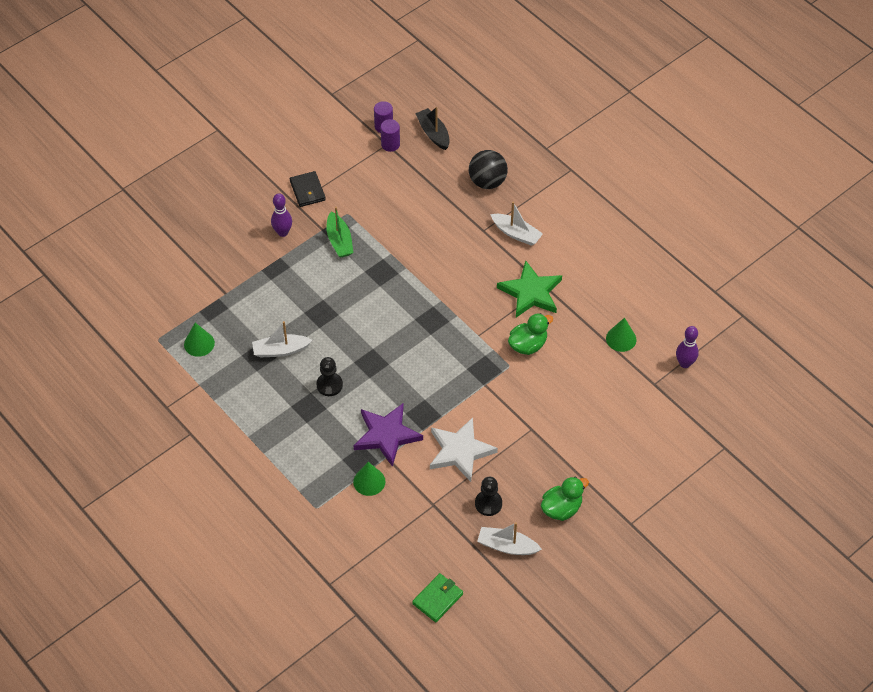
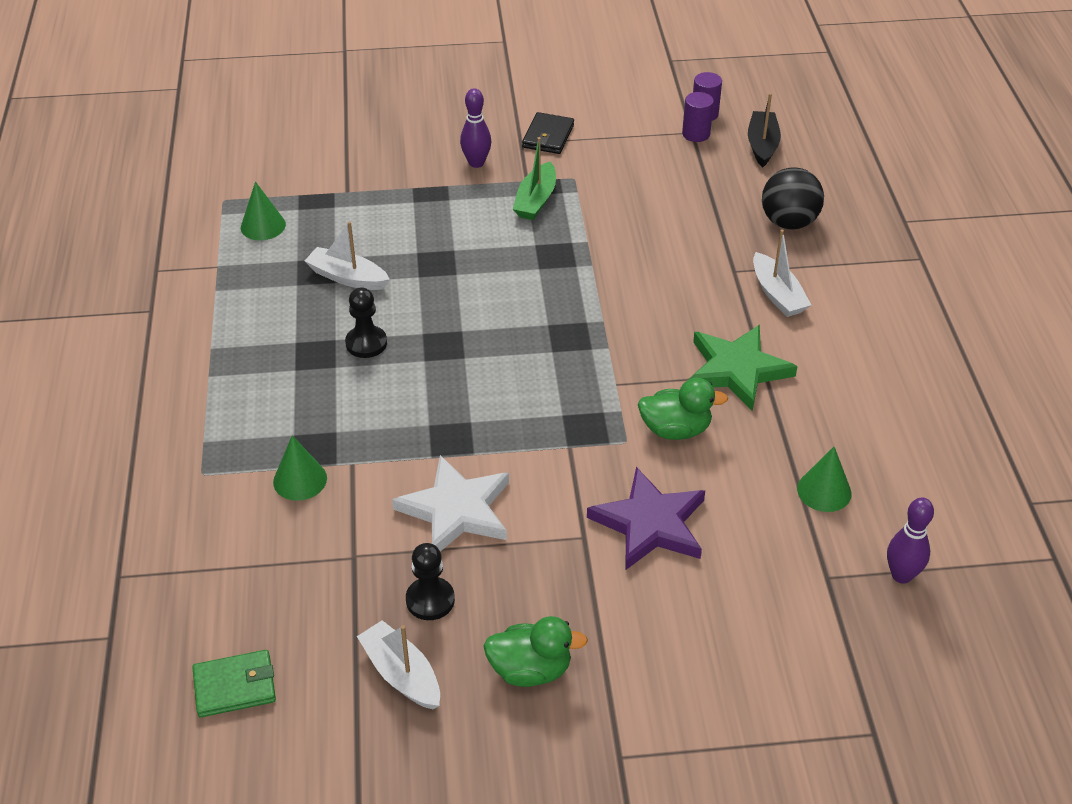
camera: 35 degrees right, 10 degrees down
(386, 435) = (378, 437): purple star -> purple star (650, 524)

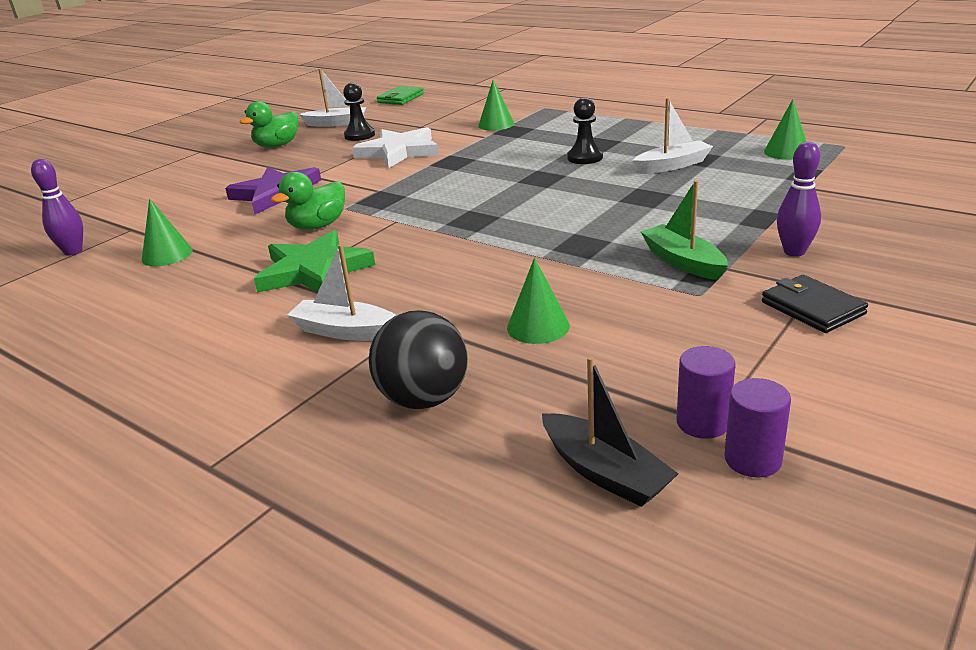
camera: 135 degrees right, 15 degrees down
(679, 220) = (538, 327): none -> green cone

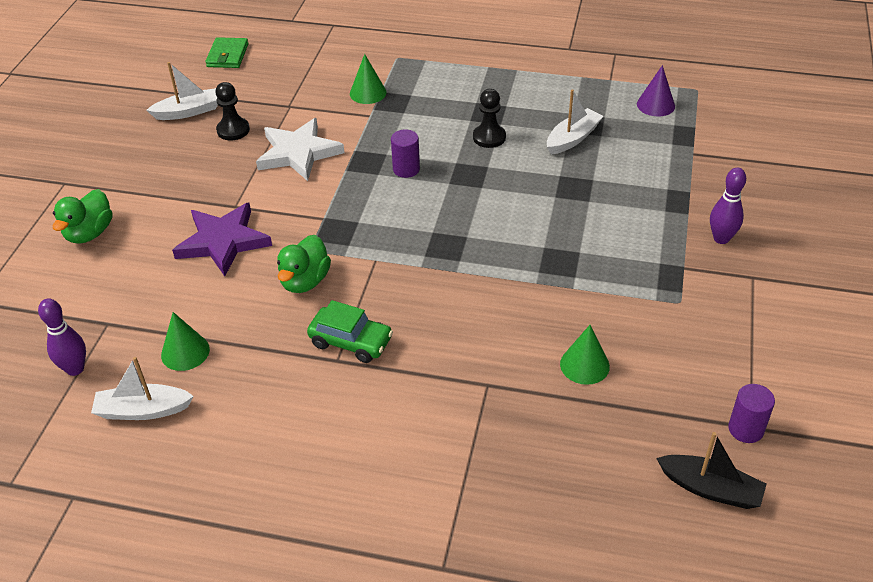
camera: 25 degrees left, 15 degrees up
(277, 145) = (151, 160): green duck -> green duck (89, 233)
(313, 270) = (351, 341): green star -> green car
(345, 331) = (438, 407): white boat -> white boat (143, 410)
(424, 399) = (551, 460): black ball -> none
(683, 261) = (648, 266): green boat -> none
(752, 459) = (789, 451): purple cylinder -> purple cylinder (406, 169)
(786, 152) = (655, 105): green cone -> purple cone
(812, 308) = (761, 300): black wallet -> none

